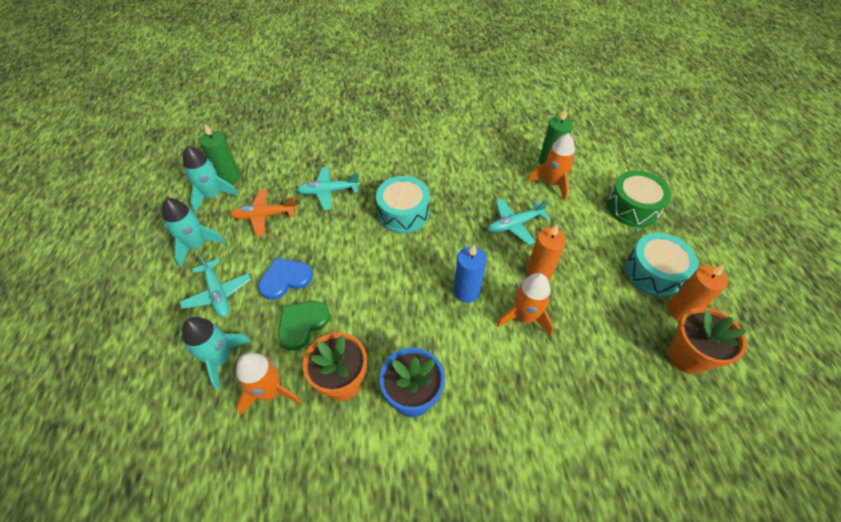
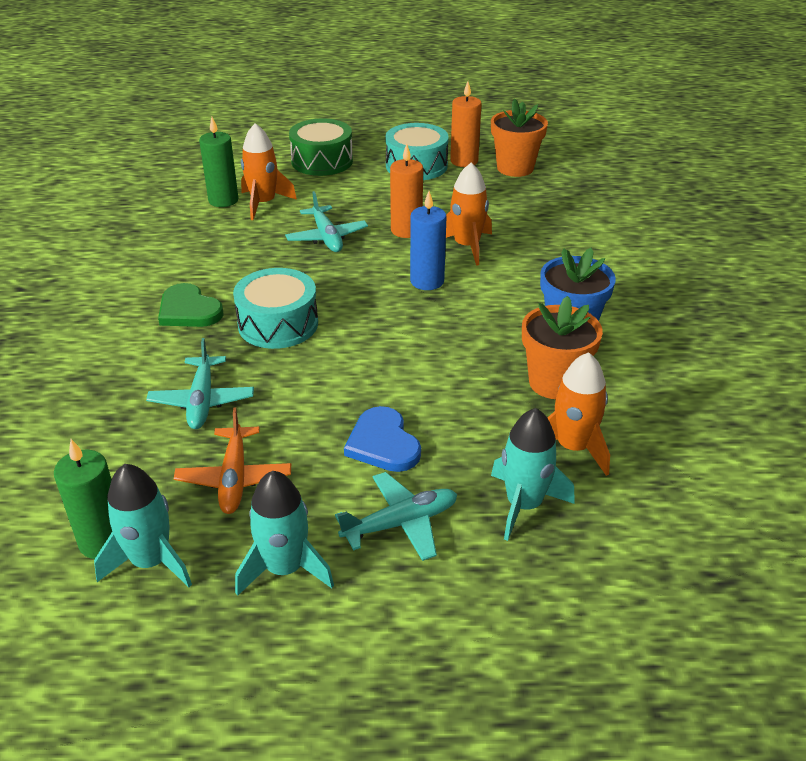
camera: 85 degrees left, 15 degrees down
(302, 324) = (467, 421): green heart -> green heart (189, 310)

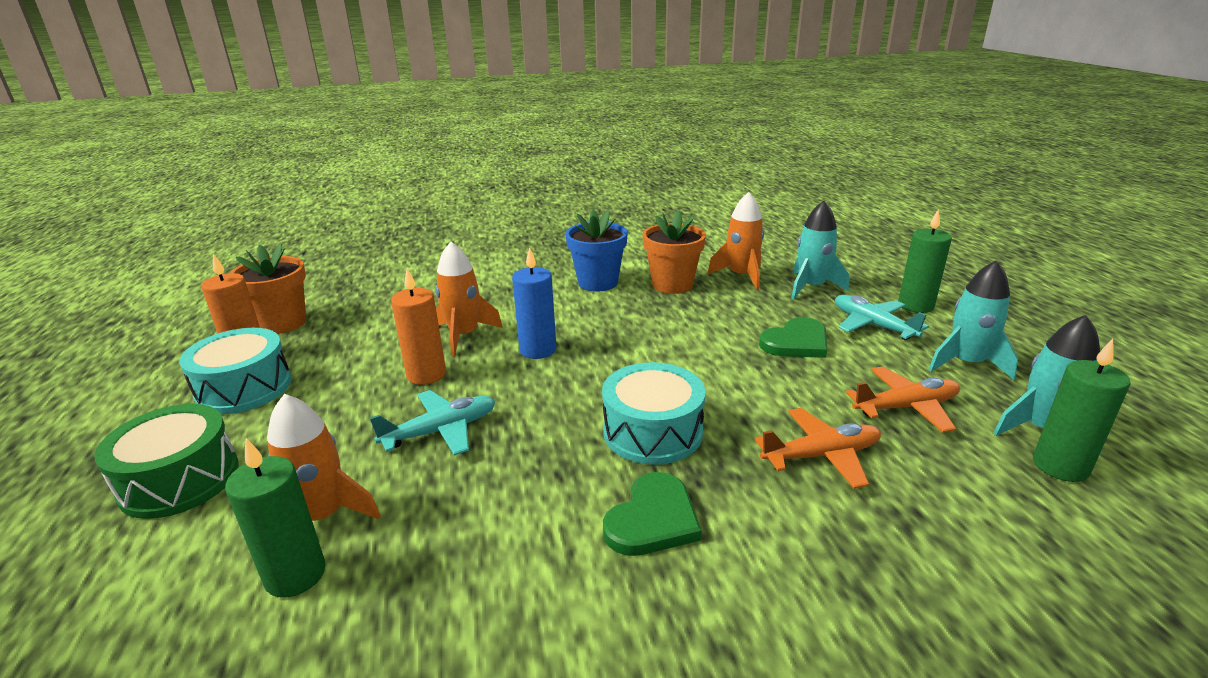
camera: 100 degrees left, 10 degrees down
(202, 401) = (821, 456): turquoise plane -> orange plane
(383, 443) = (796, 342): blue heart -> green heart
(441, 594) = (915, 305): none -> green candle

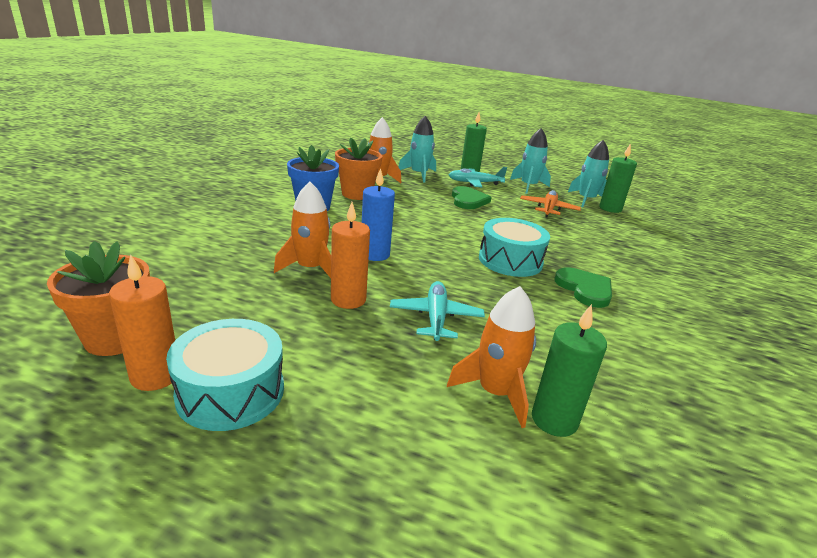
camera: 60 degrees left, 0 degrees up
(180, 479) = (364, 463): green drum -> none
(821, 456) = (568, 237): orange plane -> none

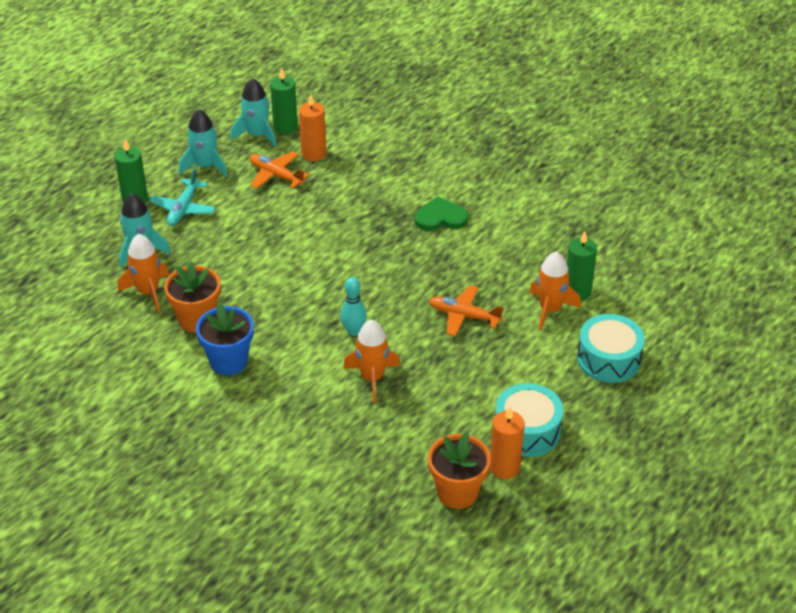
camera: 70 degrees left, 15 degrees up
(348, 299) = (429, 361): orange candle -> orange candle (313, 154)
(375, 254) = (353, 331): blue candle -> turquoise bowling pin
(436, 317) = (463, 316): turquoise plane -> orange plane
(468, 200) = (237, 231): green heart -> none
(510, 260) = (384, 245): turquoise drum -> turquoise drum (608, 359)

